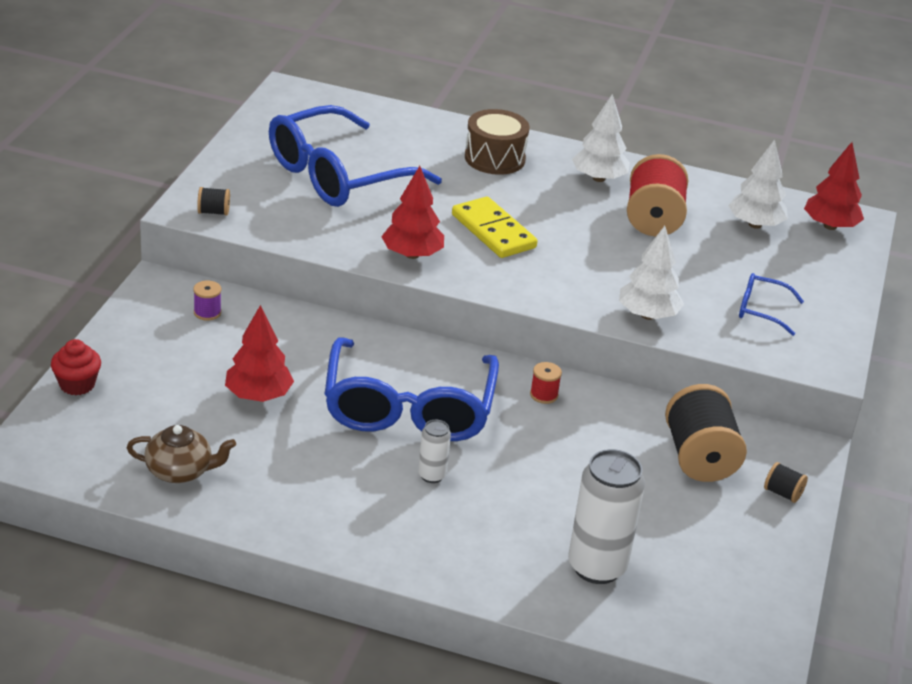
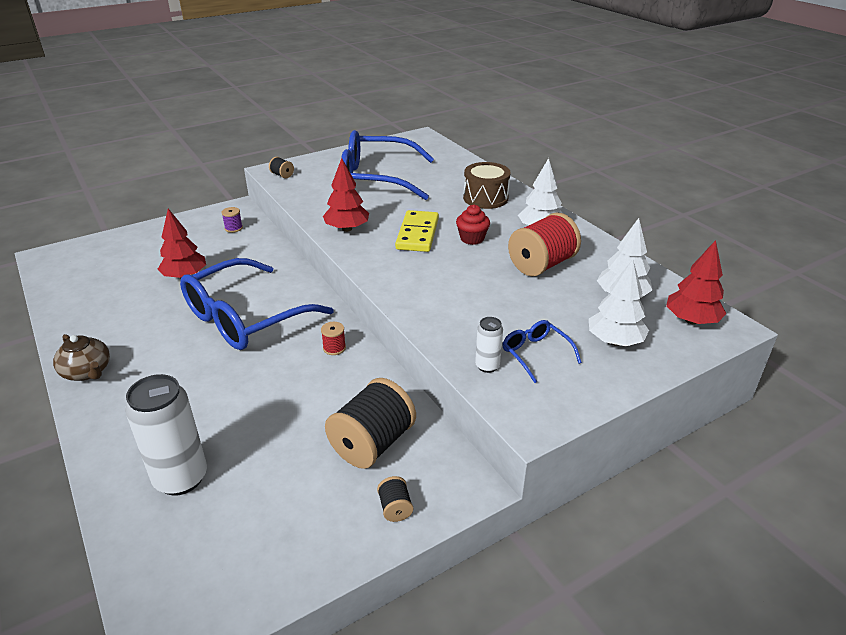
camera: 45 degrees right, 0 degrees up
(77, 384) = (121, 236): red cupcake -> red cupcake (472, 238)
(180, 471) = (86, 295): brown teapot -> brown teapot (87, 372)
(432, 475) = (191, 361): white can -> white can (487, 366)
(648, 315) = (439, 320): white tree -> white tree (614, 341)

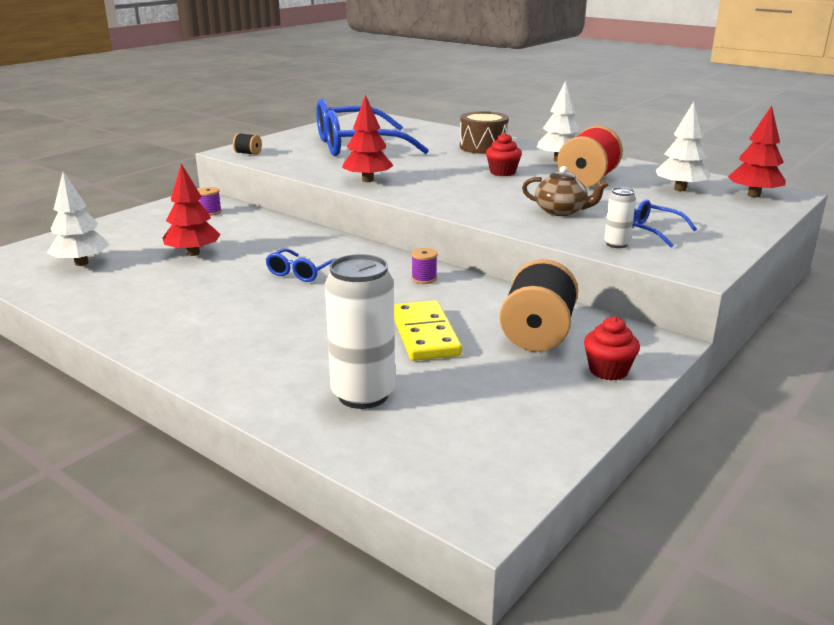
camera: 20 degrees left, 10 degrees down
(87, 372) = (155, 339): brown teapot -> brown teapot (561, 211)
(245, 318) = (301, 273): blue glasses -> blue glasses, size x0.43
(334, 348) = (424, 278): red spool -> purple spool
(395, 508) = (608, 370): black spool -> red cupcake
(417, 234) = (445, 175): yellow domino -> yellow domino (424, 335)
(614, 341) = (707, 215): white tree -> white tree (81, 263)

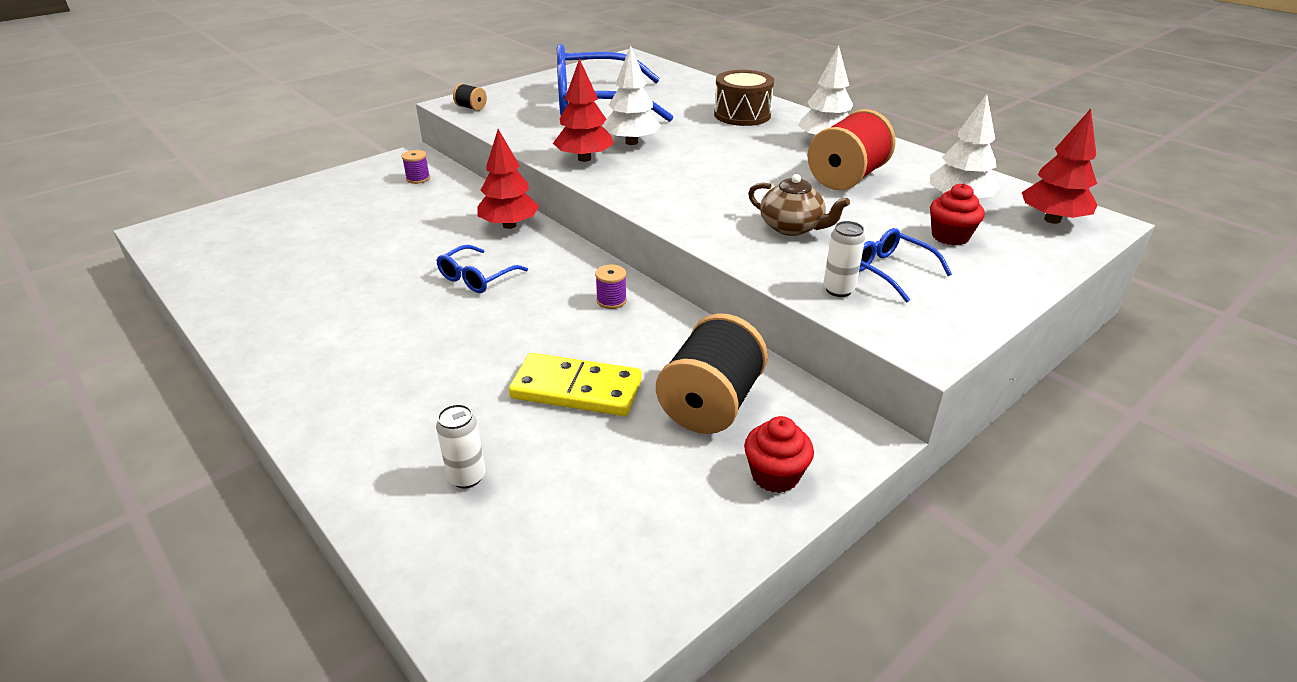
camera: 10 degrees right, 10 degrees up
(81, 263) = (252, 242): white tree -> white tree (631, 142)
(193, 253) = (374, 238): red tree -> red tree (509, 225)
(363, 395) = (467, 477): white can -> white can, size x0.50
(424, 335) = (576, 389): yellow domino -> yellow domino turned 75 degrees counterclockwise
(502, 172) = (748, 157): red cupcake -> red cupcake (950, 236)

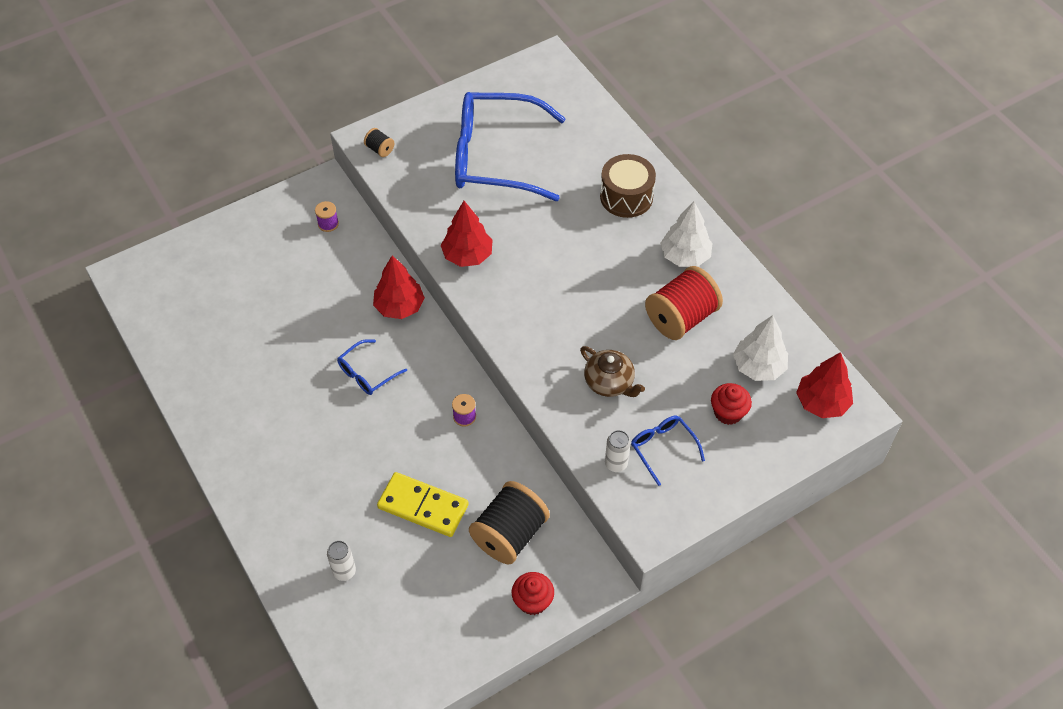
camera: 10 degrees right, 20 degrees up
(631, 142) = (513, 233): white tree -> none

